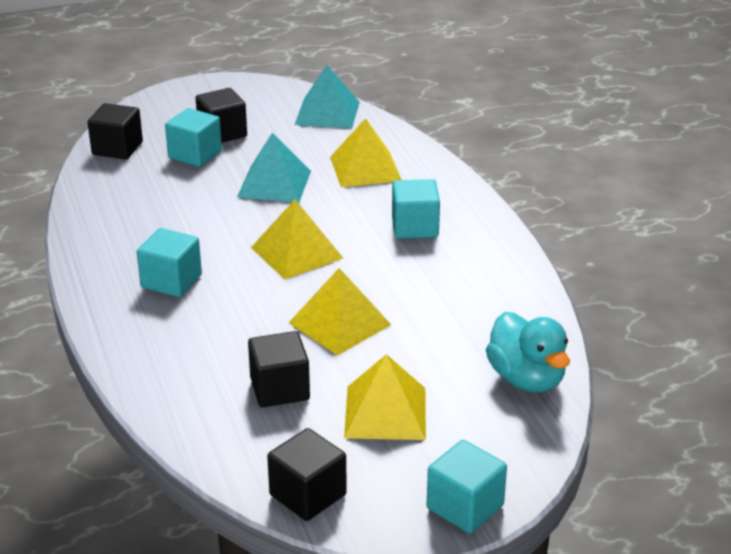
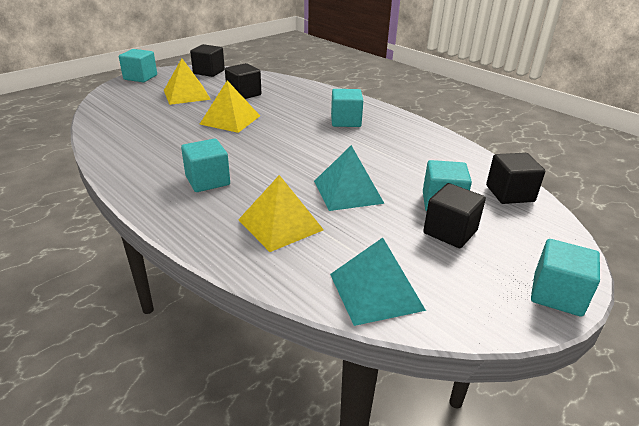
camera: 155 degrees right, 0 degrees up
(203, 87) = (557, 294): none -> turquoise cube
(297, 252) = (285, 148): yellow pyramid -> none
(526, 379) = (111, 115): turquoise duck -> none

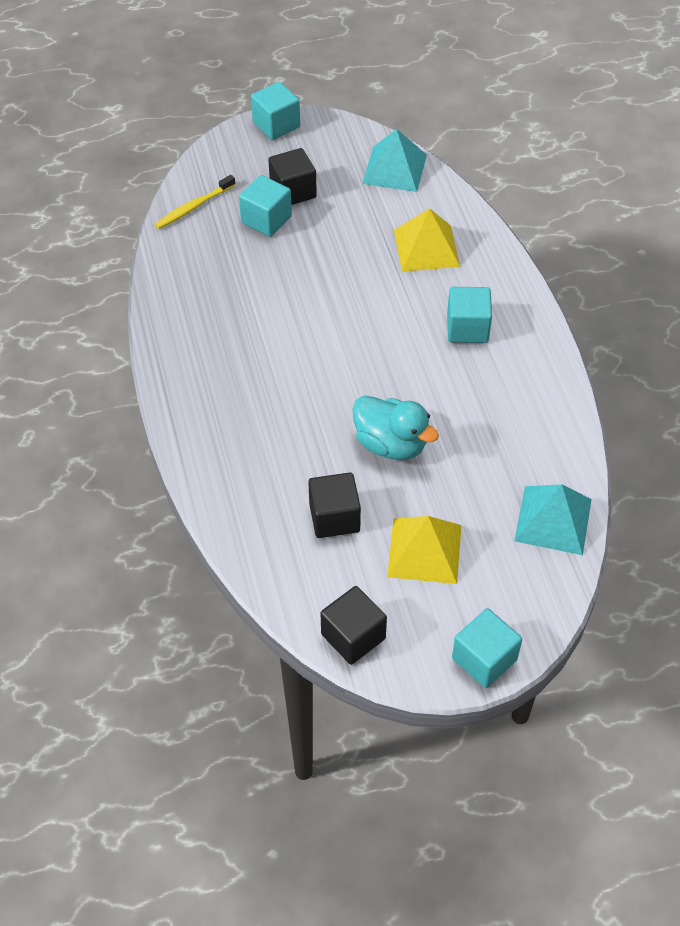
camera: 150 degrees left, 20 degrees up
(230, 120) = (391, 444): yellow pyramid -> turquoise duck
(345, 121) = (242, 382): turquoise cube -> none
(347, 192) = (340, 263): turquoise pyramid -> turquoise pyramid (553, 520)
(509, 193) = (193, 207): black cube -> yellow toothbrush

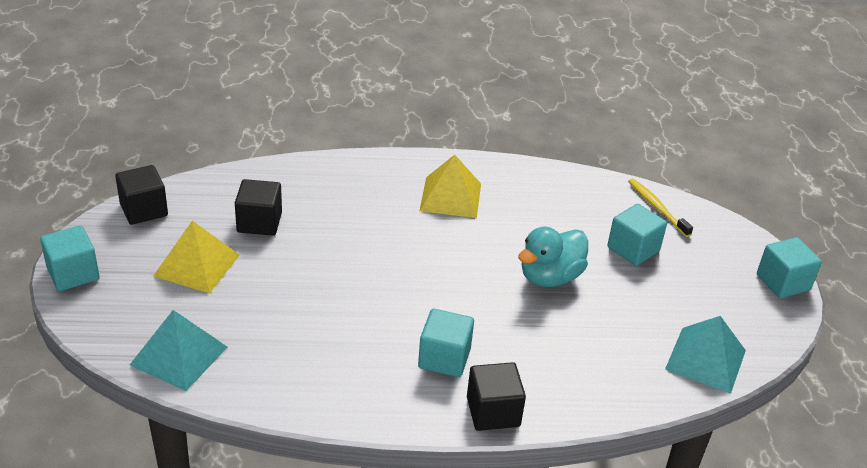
camera: 100 degrees right, 15 degrees down
(293, 191) = (674, 274): black cube -> black cube (493, 412)
(391, 444) = (319, 271): turquoise duck -> turquoise duck (550, 277)
(426, 248) = (571, 355): yellow pyramid -> yellow pyramid (450, 197)

